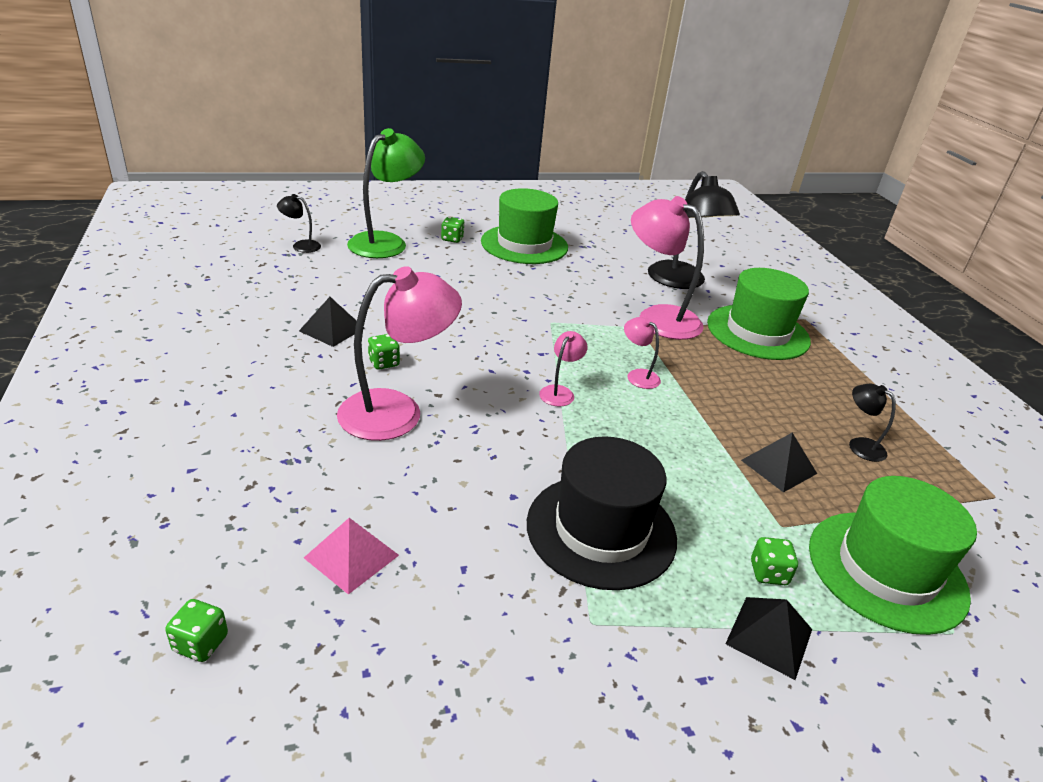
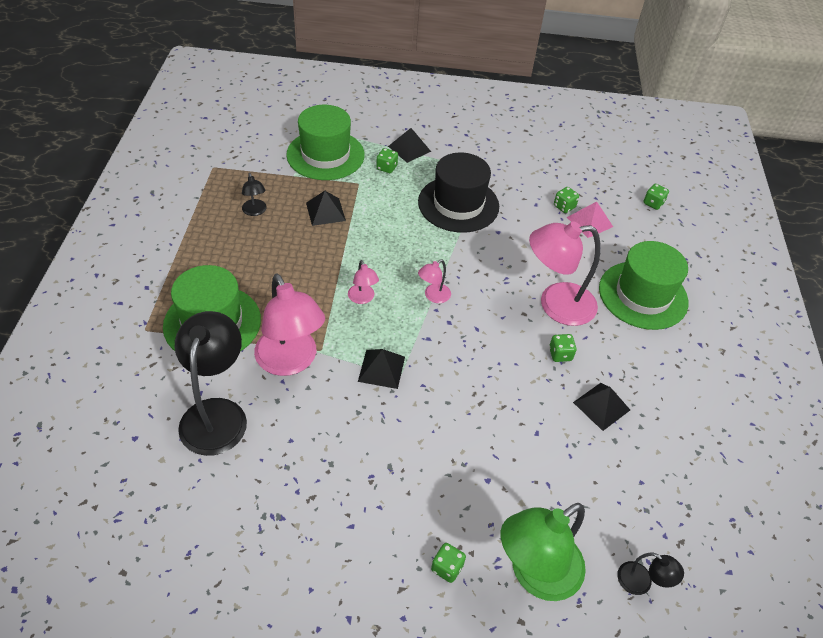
camera: 160 degrees left, 15 degrees up
(406, 577) = (564, 207): none -> green dice
(524, 244) = (356, 535): green hat -> green hat (643, 295)
(572, 324) = (381, 369): none -> black pyramid

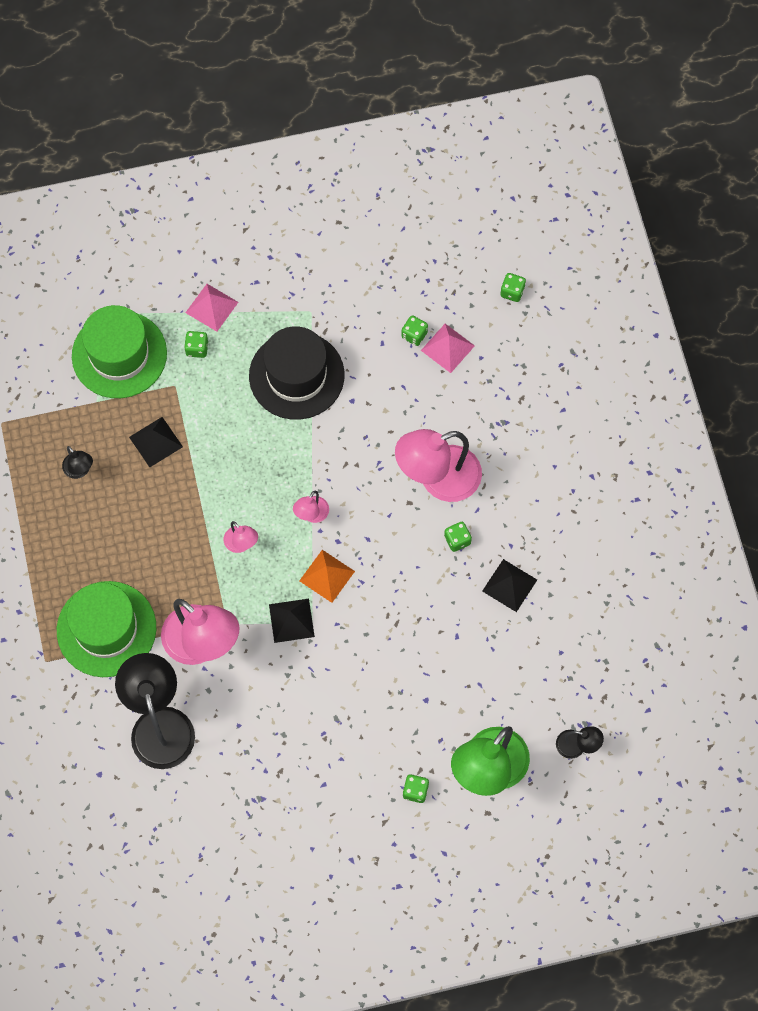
camera: 15 degrees left, 20 degrees up
(409, 148) = (211, 307): black pyramid -> pink pyramid
(428, 344) = (327, 576): none -> orange pyramid
(643, 295) = (524, 433): green hat -> none

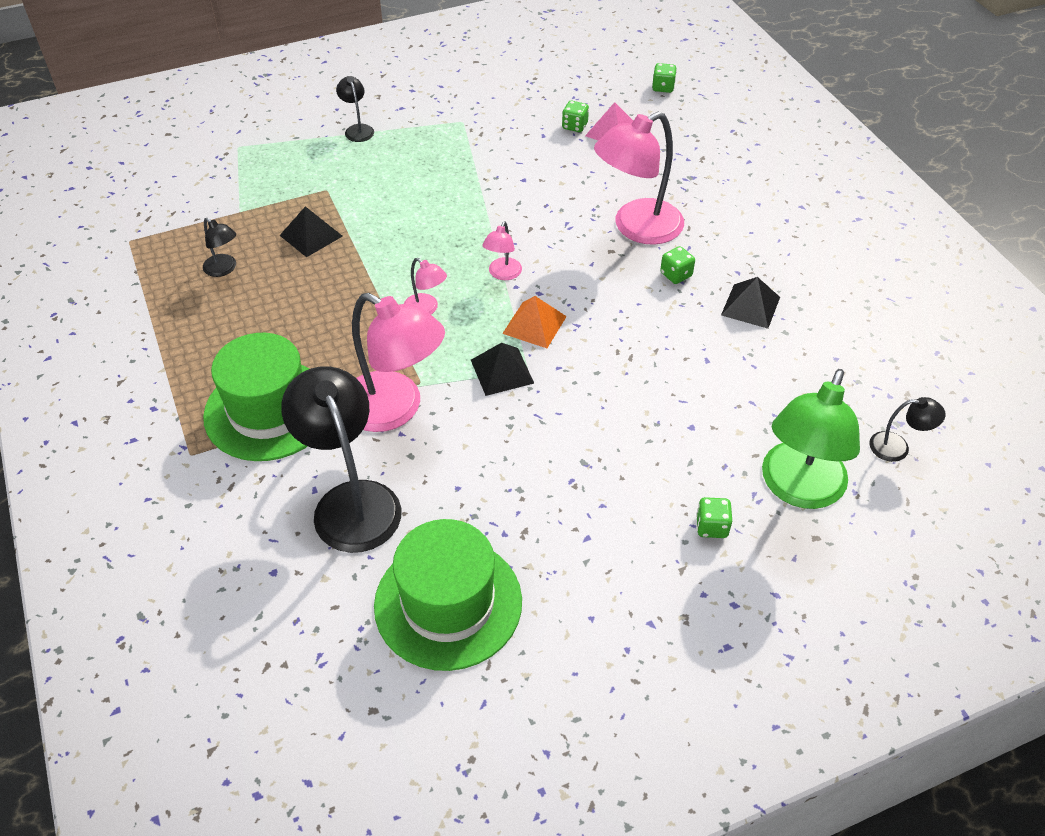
camera: 10 degrees left, 20 degrees down
(119, 354) = (262, 173): green hat -> green hat (448, 603)
(197, 348) = (347, 160): green dice -> none
(211, 307) = (357, 129): pink pyramid -> black lamp
(296, 375) = (459, 168): black hat -> none

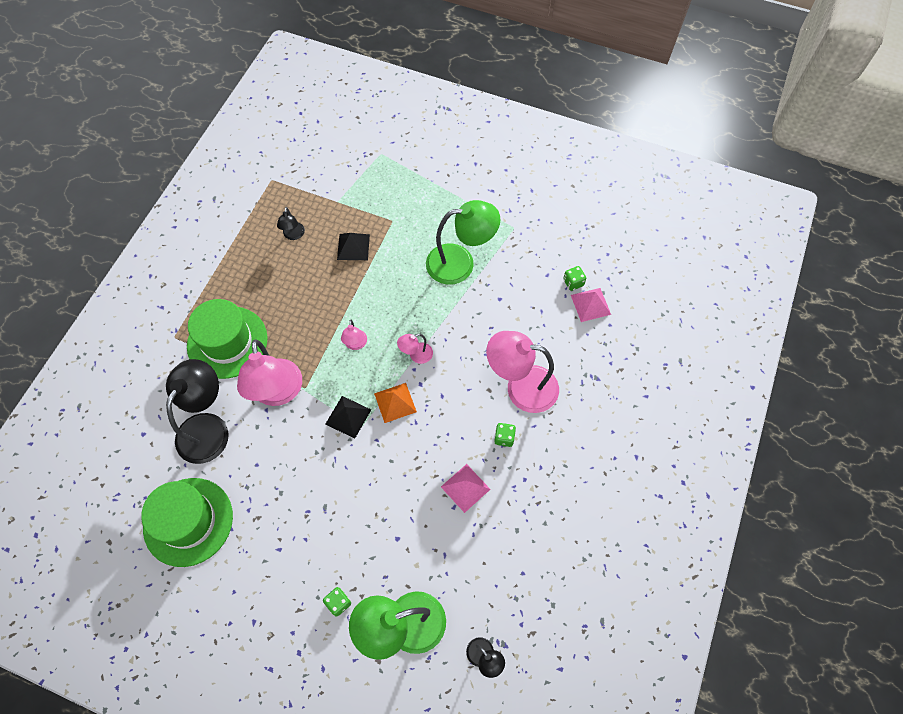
camera: 45 degrees right, 15 degrees up
(357, 129) = (452, 189): black lamp -> none
(446, 177) = (460, 263): none -> green lamp
(663, 87) = (662, 295): green dice -> none
(696, 337) = (465, 487): none -> pink pyramid
(750, 306) = (519, 495): black pyramid -> none

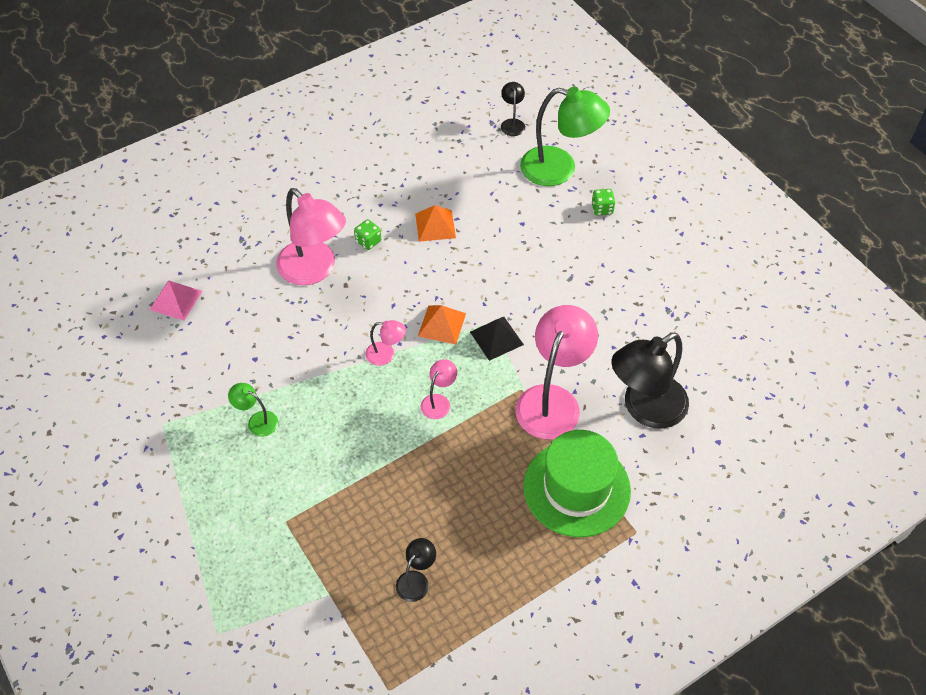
camera: 145 degrees left, 10 degrees down
(188, 521) = (705, 335): green hat -> none
(353, 247) = (357, 517): black pyramid -> none
(460, 263) = (257, 421): green lamp -> green lamp, size x0.46
(465, 487) = (435, 225): pink pyramid -> orange pyramid
(573, 283) = (168, 329): green dice -> none

